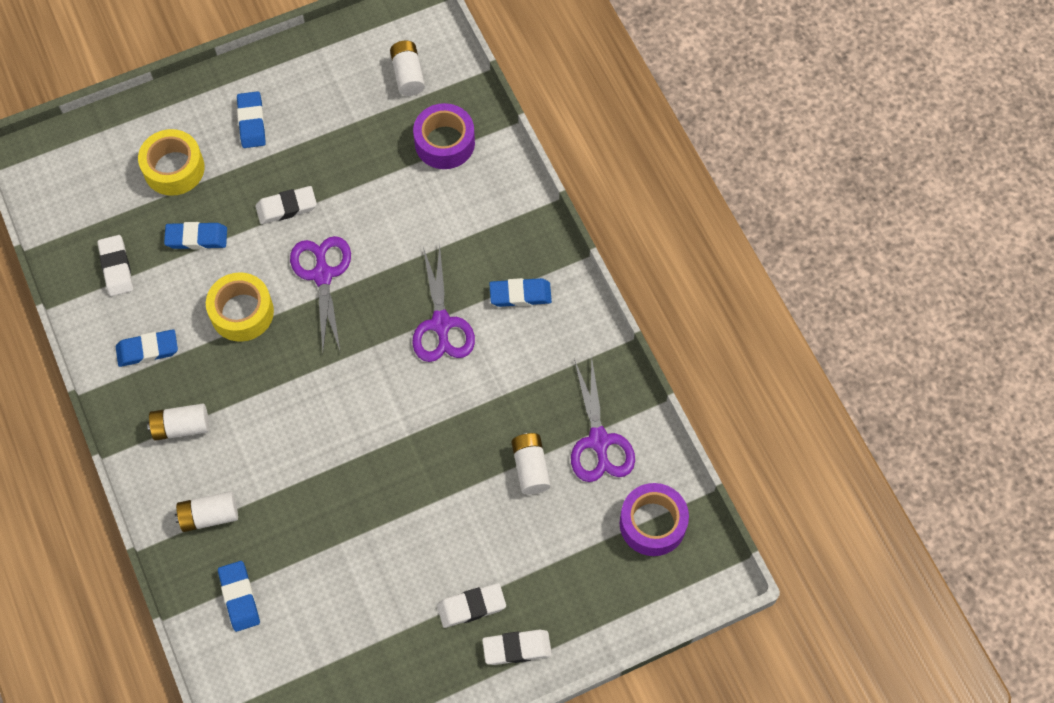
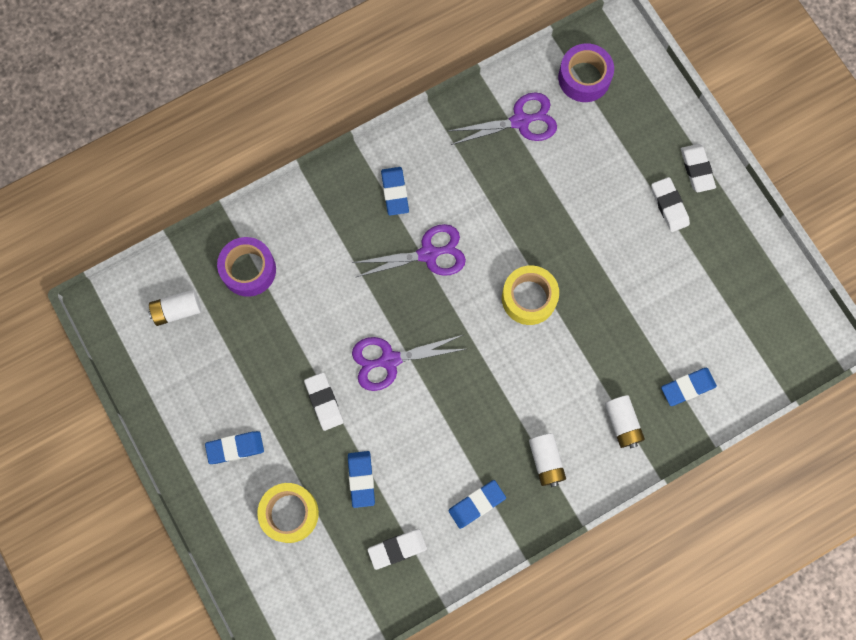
camera: 95 degrees left, 10 degrees up
(147, 350) = (476, 504): blue eraser -> blue eraser turned 75 degrees clockwise
(242, 312) = (432, 426): yellow tape -> yellow tape (529, 298)
(530, 467) = (549, 171): white battery -> none

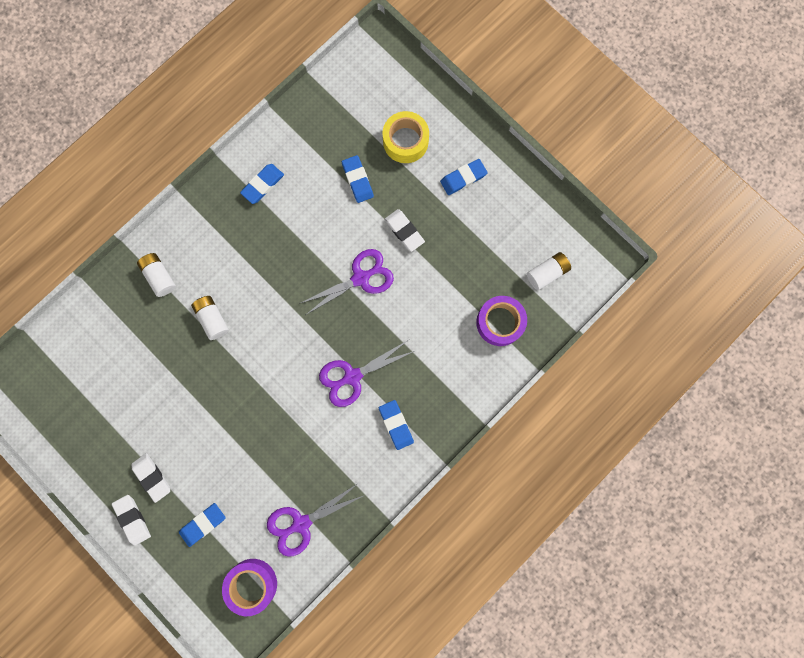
camera: 165 degrees right, 5 degrees up
(397, 549) = (316, 137): white eraser -> none
(529, 298) = (258, 361): yellow tape -> none
(546, 461) = (215, 231): white battery -> white battery (212, 319)
(687, 387) = (111, 320): blue eraser -> blue eraser (203, 524)

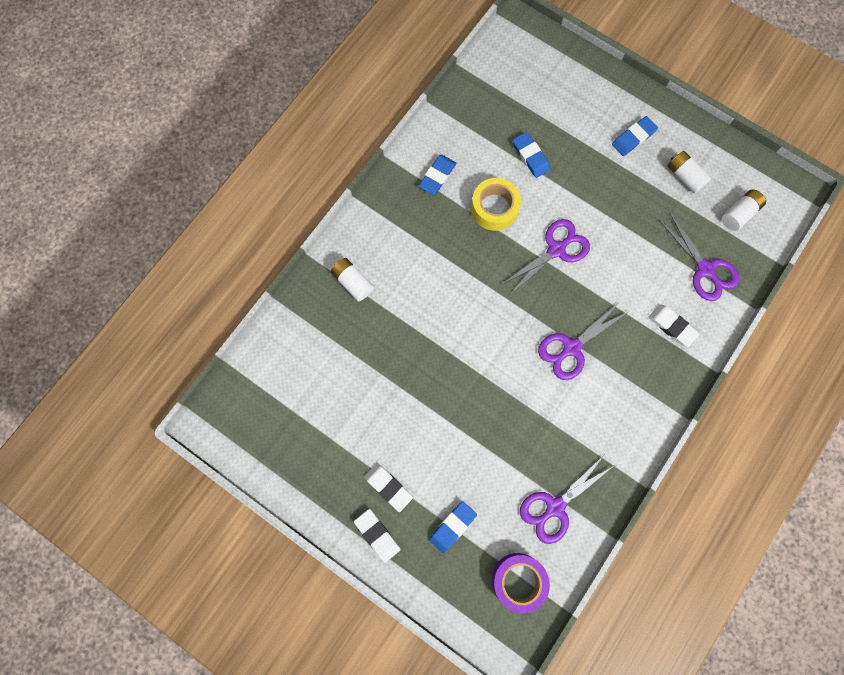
camera: 10 degrees left, 5 degrees down
(212, 319) = (416, 315): white battery -> white battery (684, 176)
(396, 425) = (627, 388): blue eraser -> none
(404, 231) = (588, 197): white eraser -> white eraser (672, 326)
(405, 141) = (568, 112): yellow tape -> yellow tape (494, 208)
(500, 322) = (705, 269): purple tape -> purple scissors

